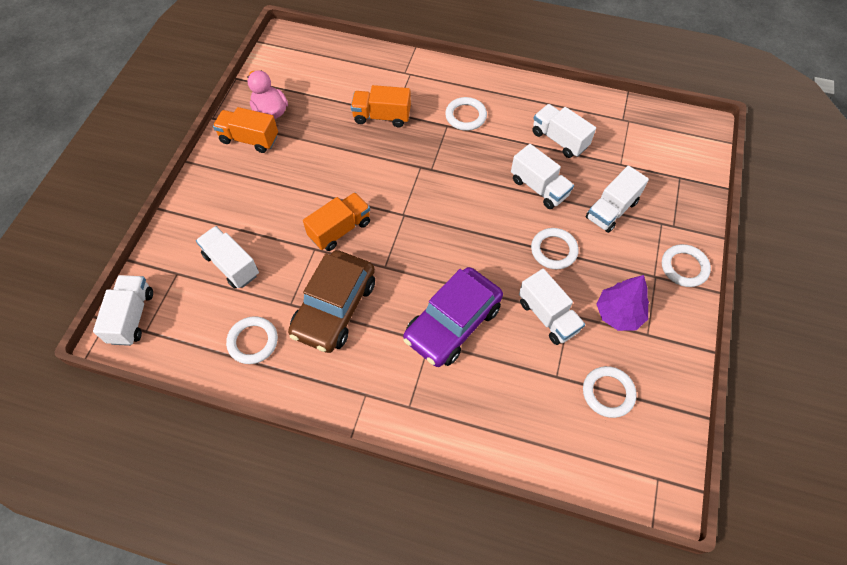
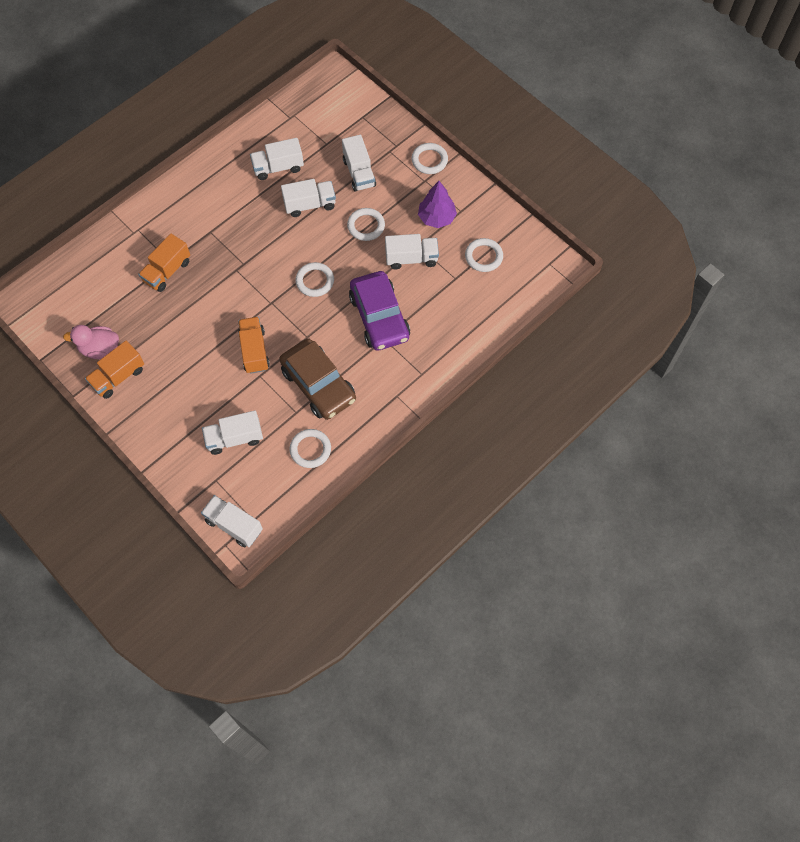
camera: 60 degrees left, 5 degrees up
(465, 116) = (210, 214): white ring -> white ring (315, 281)

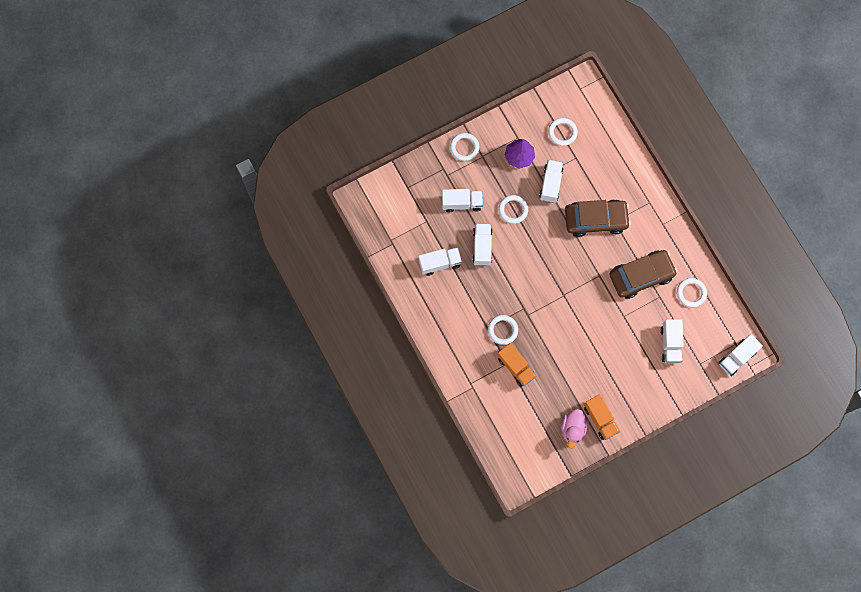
camera: 75 degrees left, 10 degrees up
(254, 351) = (602, 315): orange truck -> none
(278, 167) = (440, 263): white truck -> white truck turned 105 degrees counterclockwise
(315, 281) = (552, 259): white ring -> white ring (502, 330)
(379, 317) = (595, 220): purple car -> brown car

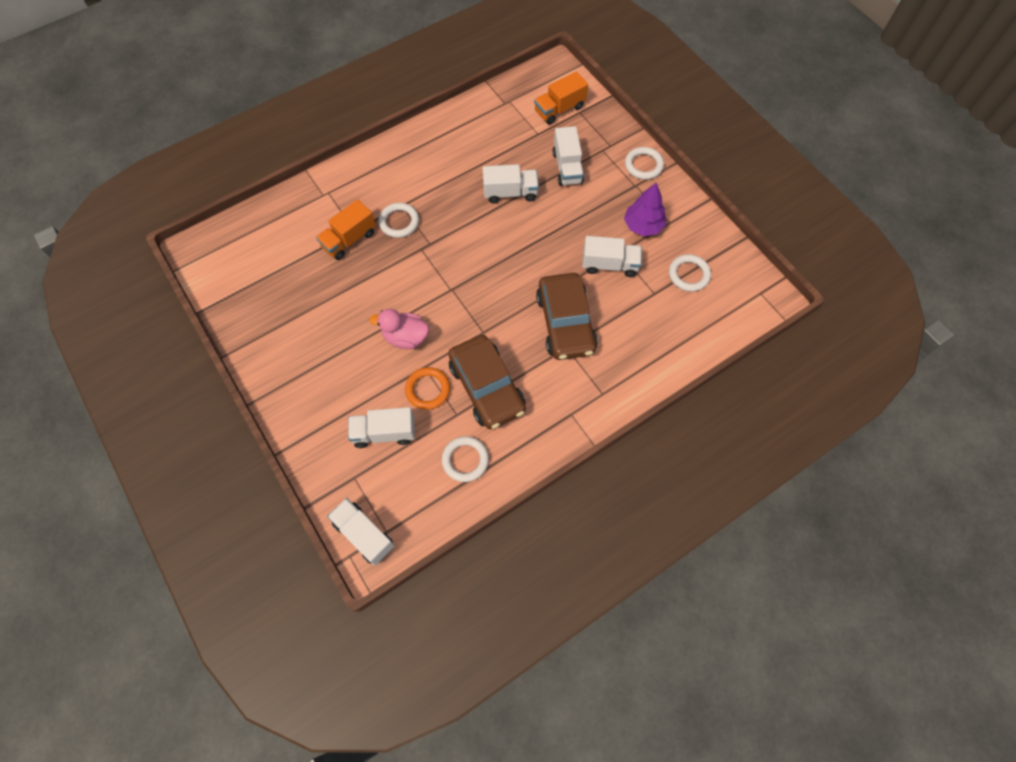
camera: 85 degrees right, 10 degrees down
(440, 263) = (484, 150): white truck -> none
(513, 210) = (566, 223): white ring -> none
(573, 429) = (262, 311): pink duck -> pink duck (405, 337)
(600, 419) = (274, 344): orange truck -> orange truck (559, 109)
(640, 314) = (428, 389): none -> orange ring

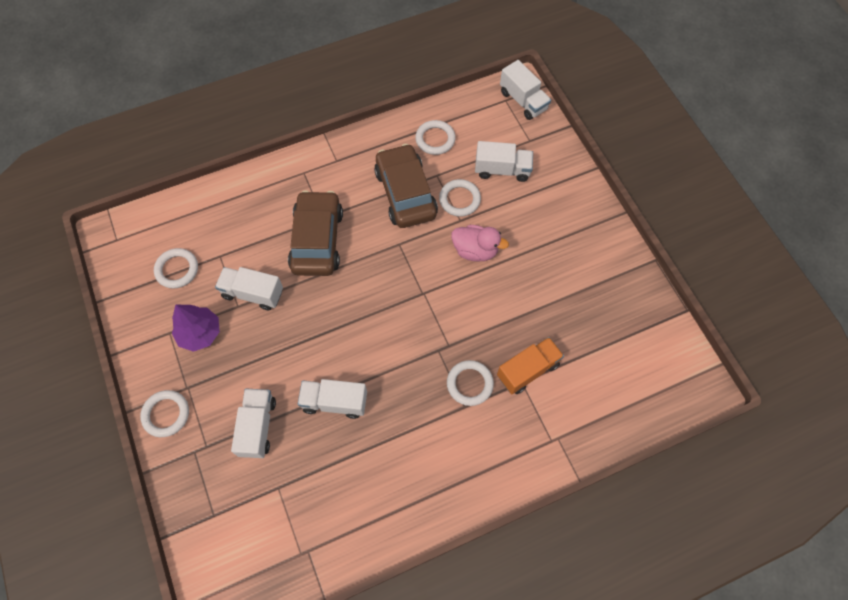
camera: 170 degrees left, 0 degrees up
(428, 389) = (459, 199): orange ring -> white ring
(559, 109) = (238, 525): orange truck -> none

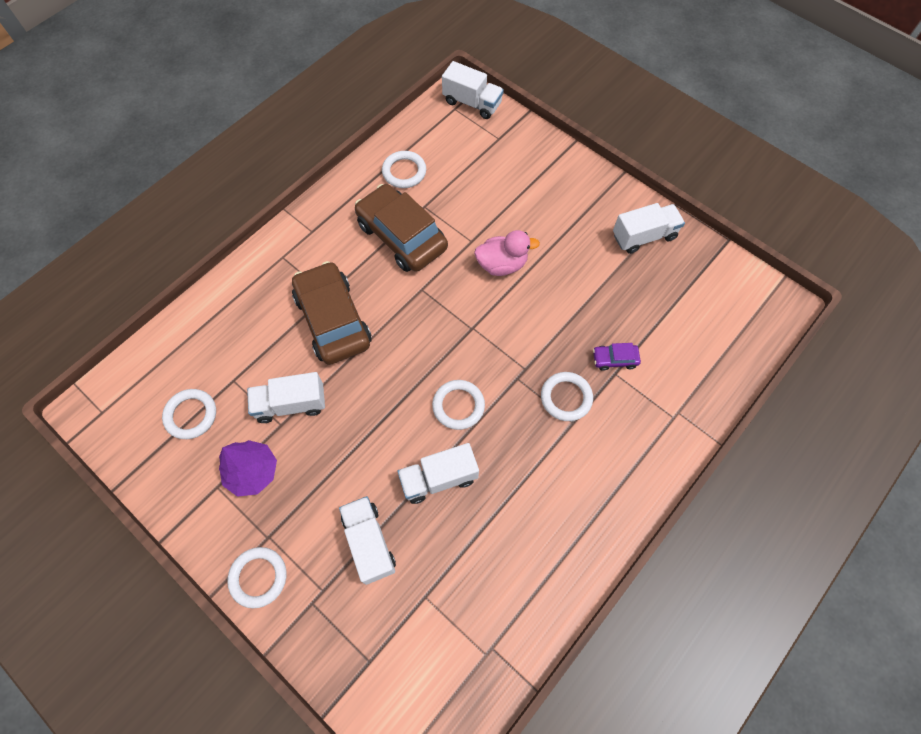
camera: 25 degrees left, 0 degrees up
(459, 199) = (460, 221): white ring -> white ring (458, 406)
(502, 170) = (487, 176): white truck -> white truck (644, 236)
(528, 370) = (614, 359): orange truck -> purple car

